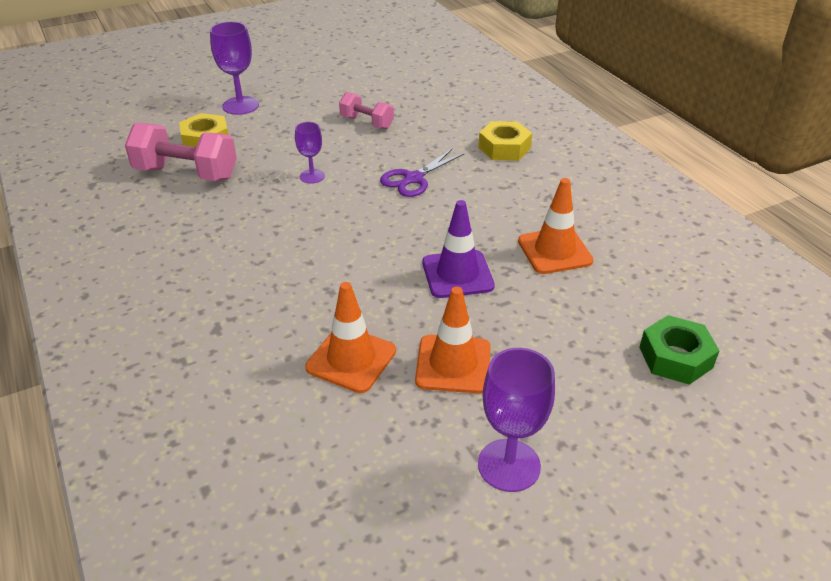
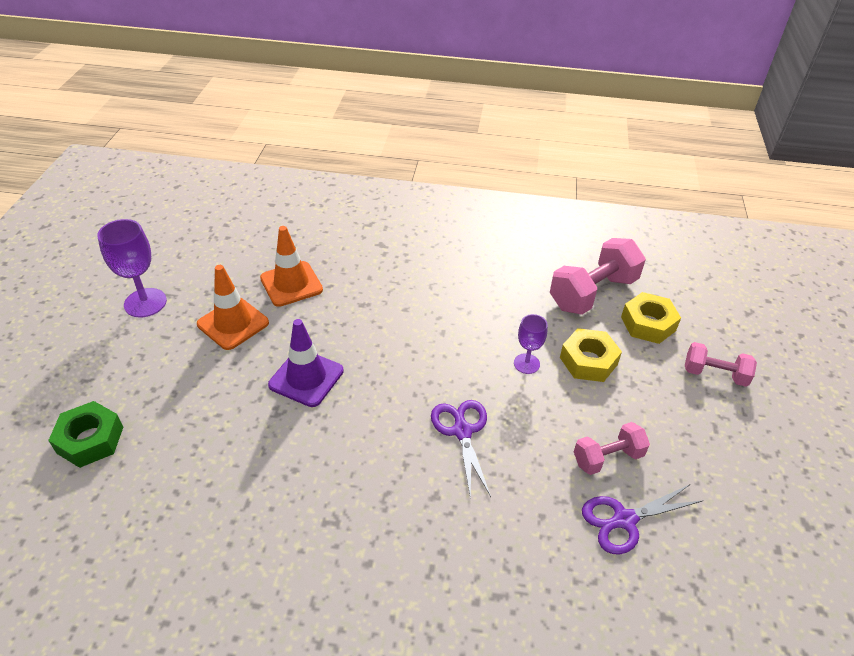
camera: 125 degrees right, 5 degrees up
(240, 106) = (714, 374): purple goblet -> pink dumbbell
(408, 107) = (624, 520): none -> purple scissors
(504, 148) = (455, 552): yellow nut -> yellow nut (588, 361)
(554, 251) = (262, 459): orange traffic cone -> none

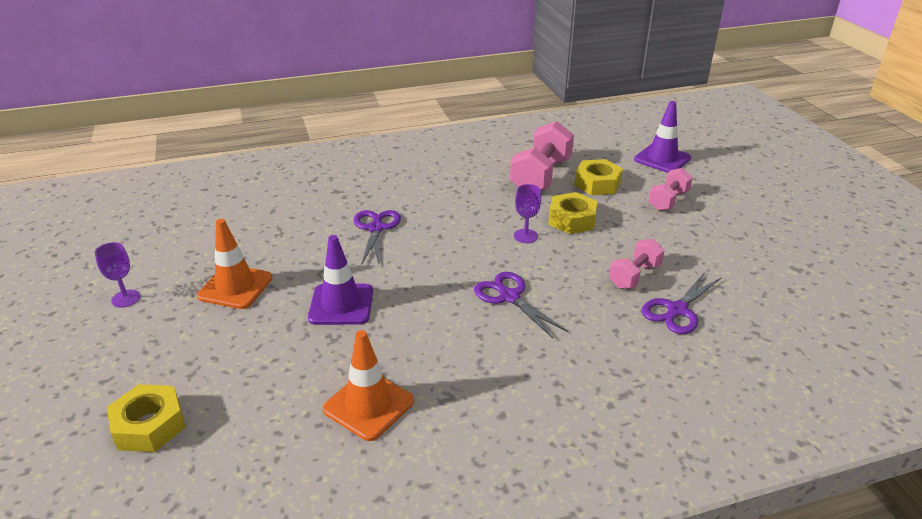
camera: 25 degrees left, 10 degrees down
(90, 440) = (149, 425): green nut -> yellow nut
(145, 303) = (126, 298): purple goblet -> purple goblet, size x0.60
(291, 284) = (272, 241): orange traffic cone -> orange traffic cone (368, 405)
(389, 301) = (376, 228): none -> purple scissors
(714, 374) = (668, 200): pink dumbbell -> pink dumbbell turned 45 degrees counterclockwise
(747, 315) = (662, 159): none -> purple traffic cone

